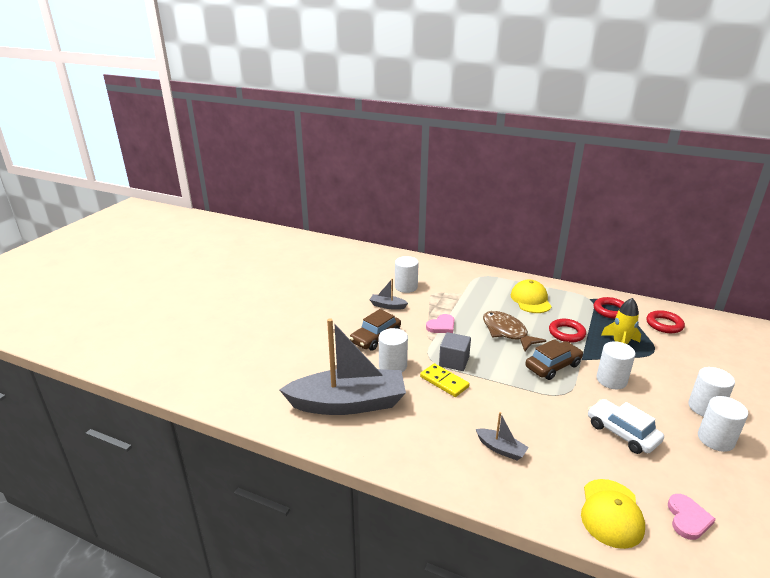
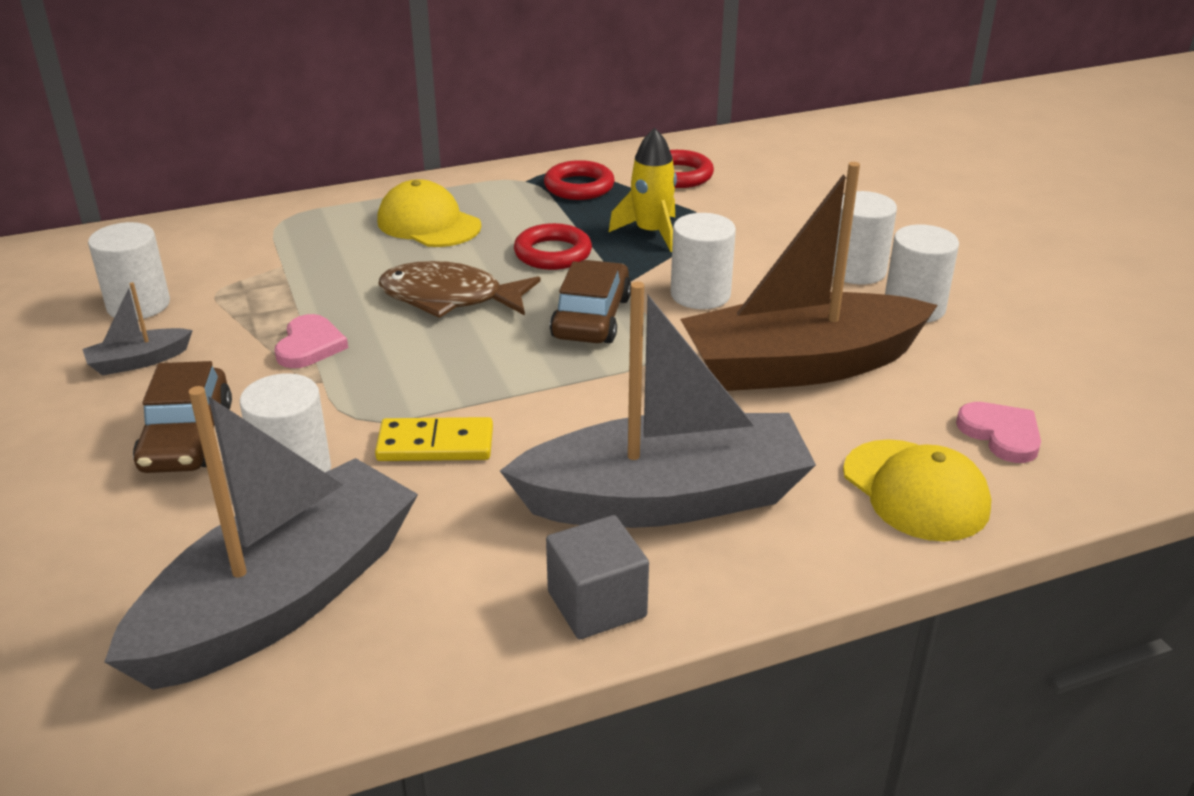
camera: 45 degrees left, 5 degrees up
(454, 361) = (411, 398): grey cube -> grey cube (597, 604)
(501, 449) = (665, 499): grey boat -> grey boat, size x2.47
(622, 433) = (801, 366): white car -> brown boat

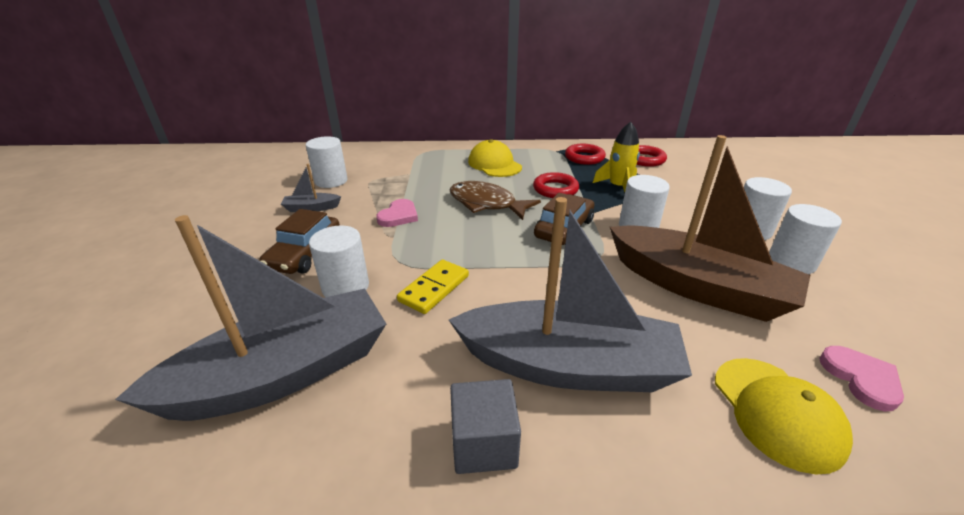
camera: 20 degrees right, 0 degrees up
(435, 444) = (434, 288): yellow domino -> yellow domino turned 75 degrees counterclockwise
(801, 366) = (697, 287): brown boat -> brown boat turned 150 degrees counterclockwise

